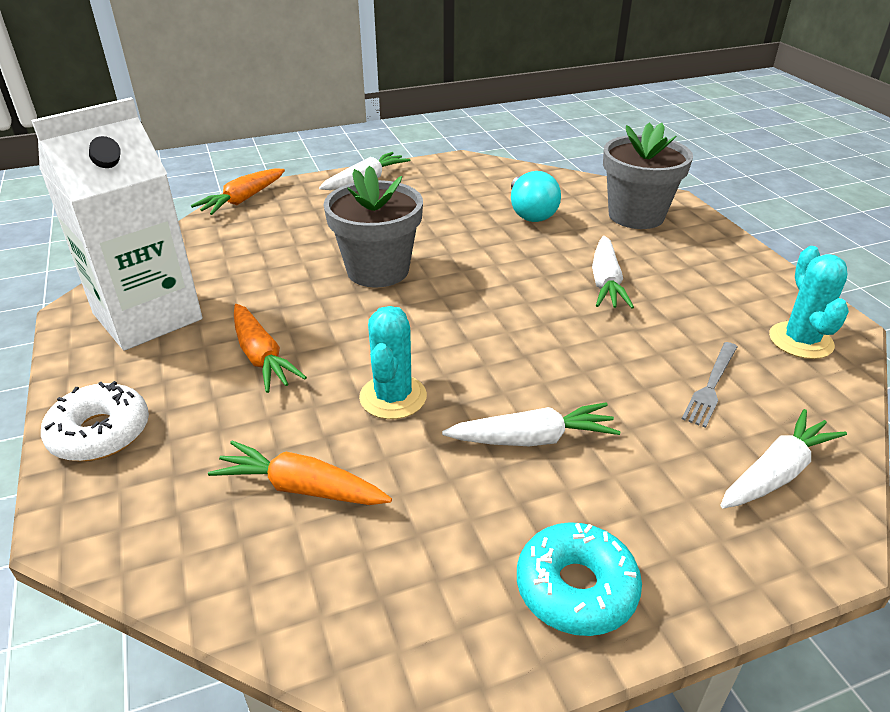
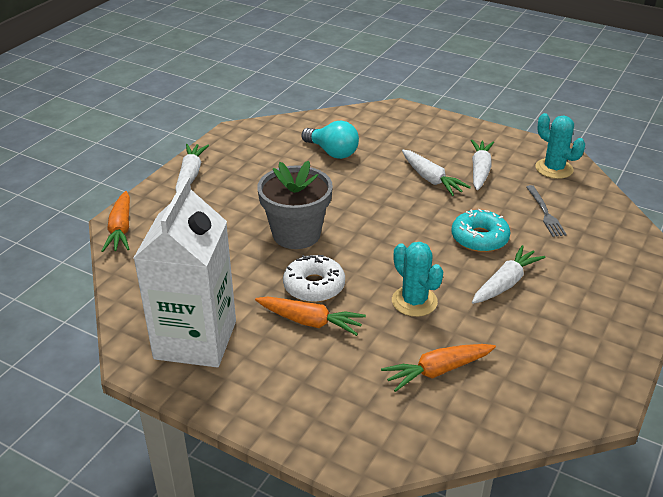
camera: 40 degrees left, 0 degrees up
(100, 433) = (287, 416): white donut -> white donut (314, 286)
(576, 588) = (602, 335): turquoise donut -> turquoise donut (479, 238)
(636, 215) = (393, 128): grey flower pot -> none
(776, 472) = (613, 240): white carrot -> white carrot (480, 170)

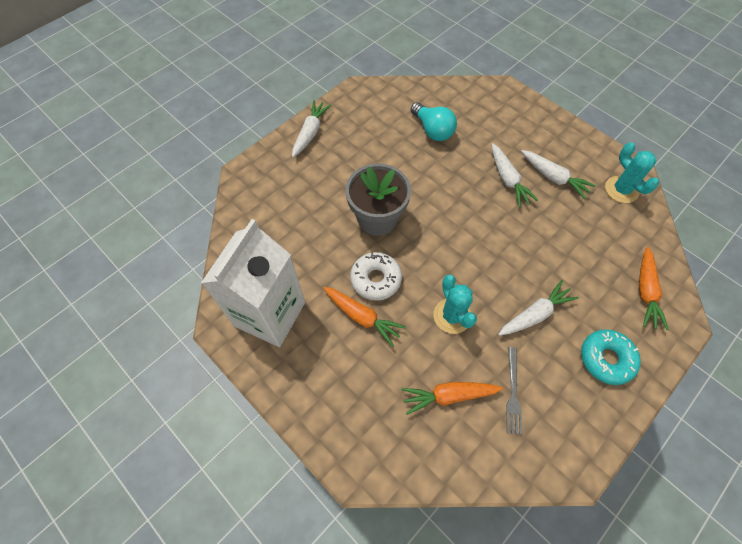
camera: 15 degrees right, 25 degrees up
(121, 229) = (242, 182): orange carrot -> orange carrot (645, 292)
(479, 238) = (528, 258): turquoise donut -> turquoise donut (606, 359)
(480, 170) = (554, 178): white carrot -> white carrot turned 105 degrees clockwise
(545, 212) = (596, 240): grey fork -> grey fork (512, 392)

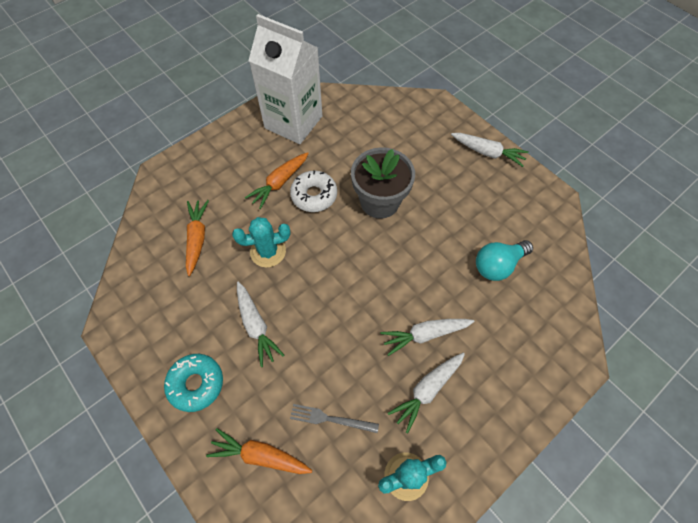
camera: 95 degrees right, 0 degrees up
(512, 392) = (187, 289): grey fork -> grey fork (331, 419)

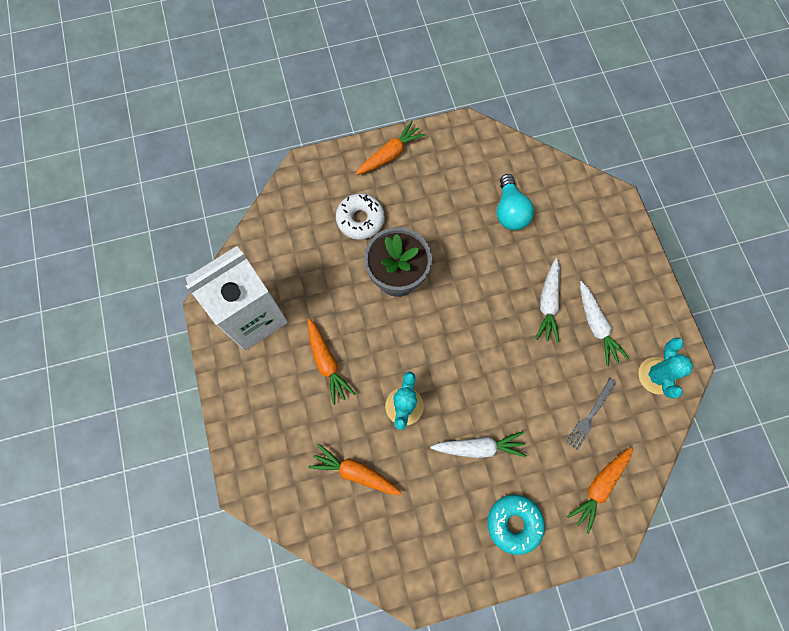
camera: 65 degrees left, 10 degrees up
(314, 195) = (359, 335): white donut -> white donut (360, 219)
(488, 153) = (390, 154): white carrot -> orange carrot

